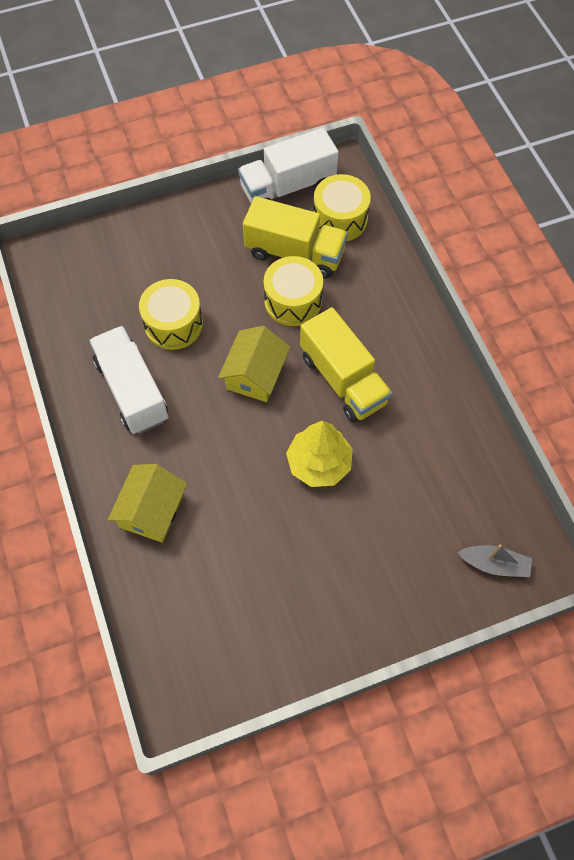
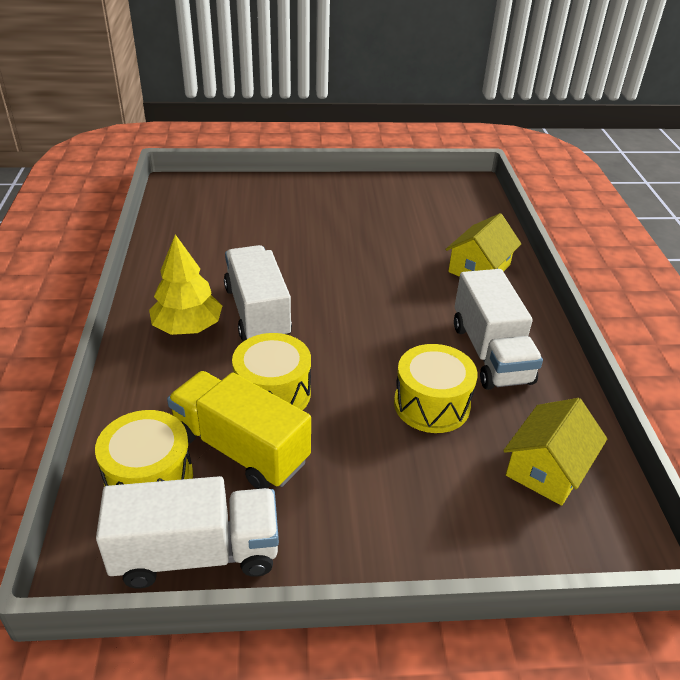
camera: 165 degrees left, 25 degrees down
(255, 374) = (349, 336): yellow house -> yellow house (547, 468)
(319, 463) = (315, 264): yellow tree -> yellow tree (188, 327)
(343, 379) = (257, 312): yellow truck -> white truck
(494, 564) = (211, 192): grey boat -> none

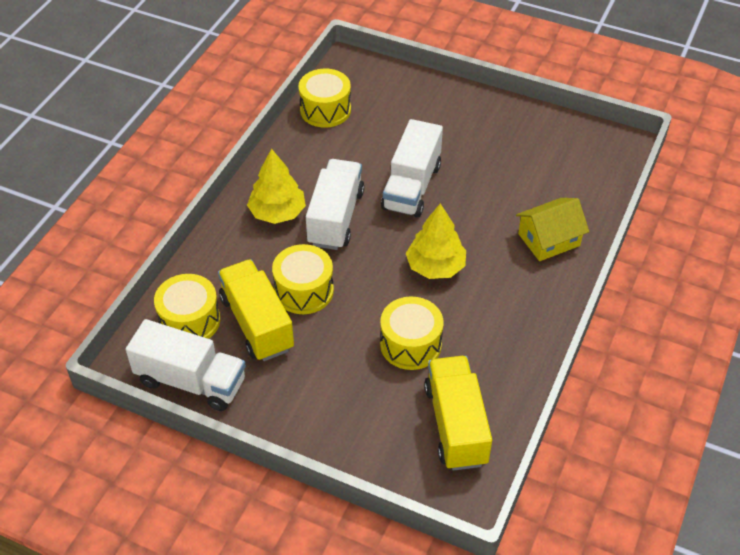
camera: 30 degrees right, 10 degrees up
(178, 225) = (325, 110): none -> yellow drum
(395, 323) = (435, 266): none -> yellow tree
(490, 353) = (490, 321): white truck -> white truck (411, 187)
(547, 468) = (455, 425): yellow house -> yellow truck

